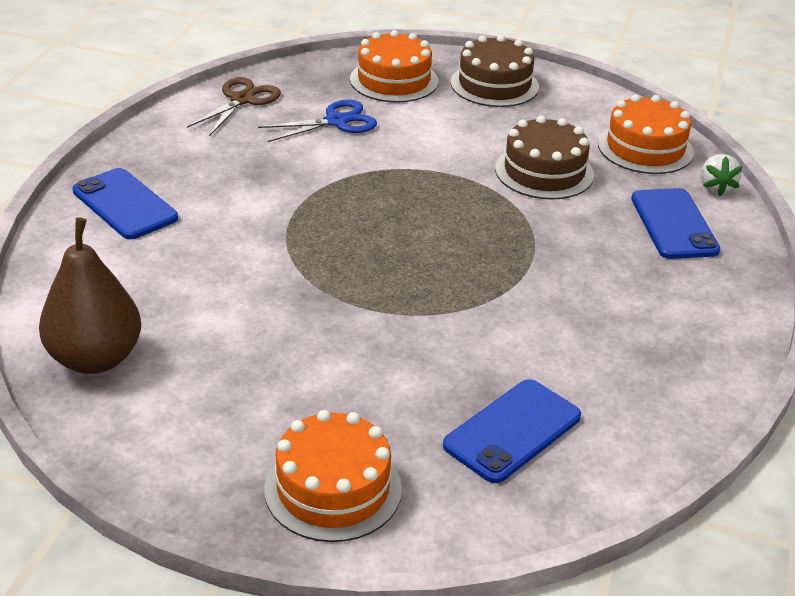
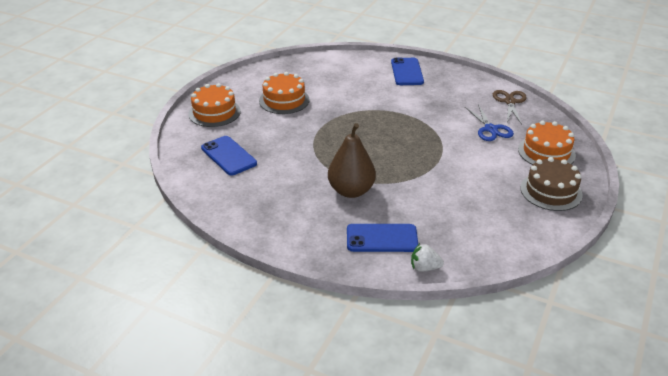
camera: 100 degrees right, 0 degrees up
(95, 358) = (301, 68): brown pear -> brown pear (351, 191)
(124, 204) = (407, 72): blue phone -> blue phone turned 60 degrees counterclockwise
(242, 100) = (510, 102): brown scissors -> brown scissors turned 120 degrees counterclockwise
(544, 172) = (441, 196): brown cake -> none
(645, 148) = (474, 245): orange cake -> orange cake (284, 100)

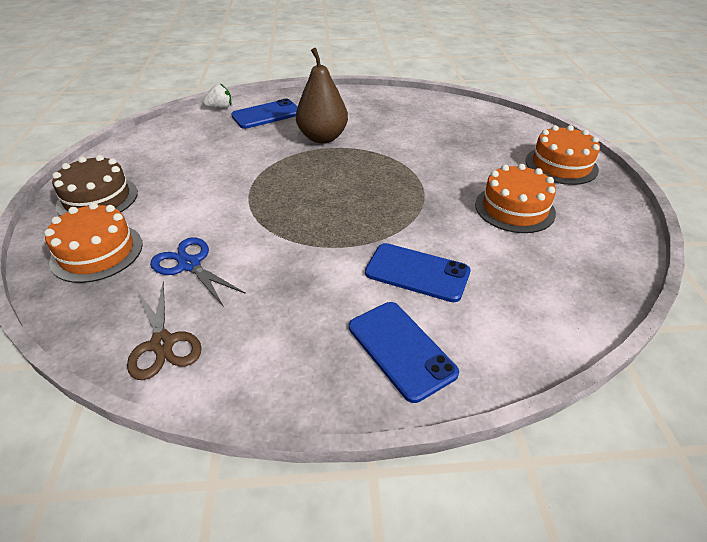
camera: 150 degrees right, 5 degrees up
(228, 156) = (472, 131): blue phone -> blue phone (417, 272)

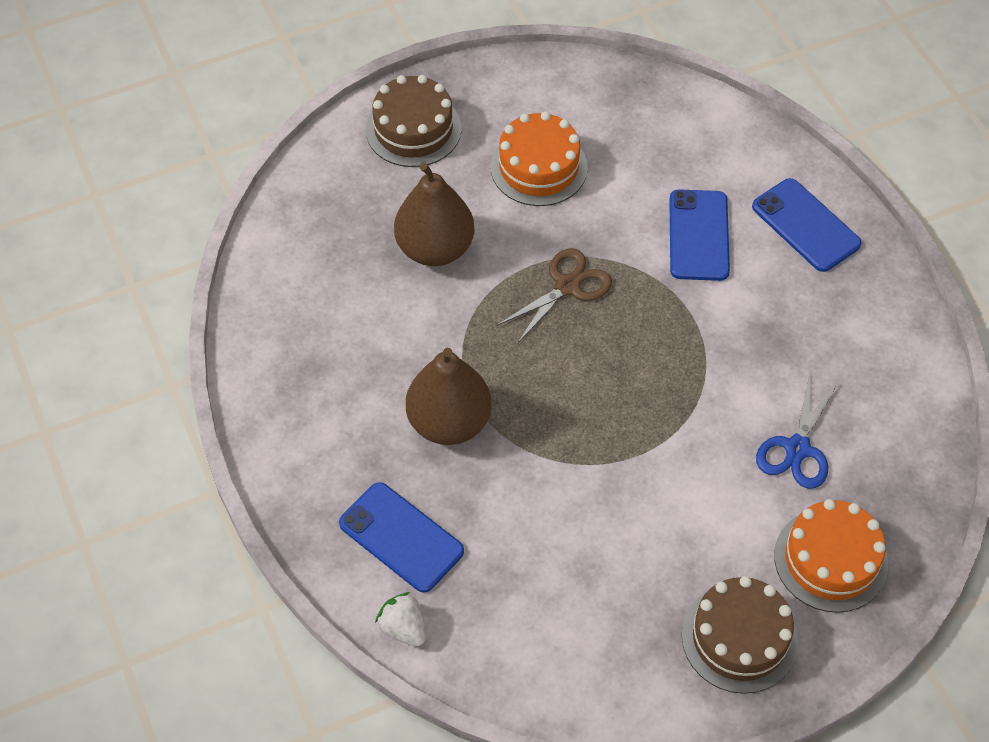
camera: 110 degrees left, 15 degrees up
(162, 343) = (905, 412): brown scissors -> brown scissors (567, 286)
(401, 349) = (805, 225): blue phone -> blue phone turned 75 degrees counterclockwise
(451, 155) = (435, 248): none -> brown pear
(561, 165) = (413, 129): orange cake -> brown cake

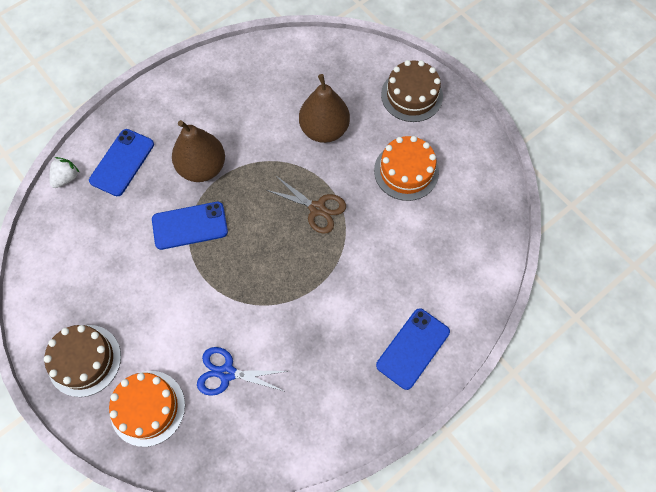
camera: 75 degrees right, 10 degrees up
(698, 235) = (381, 279): blue phone -> blue phone (190, 225)

